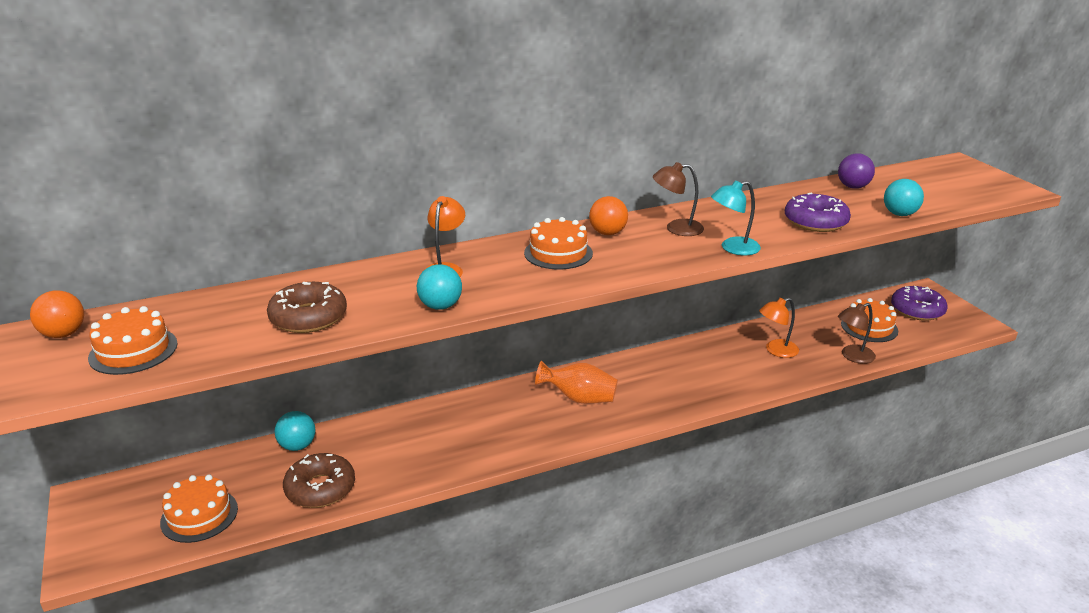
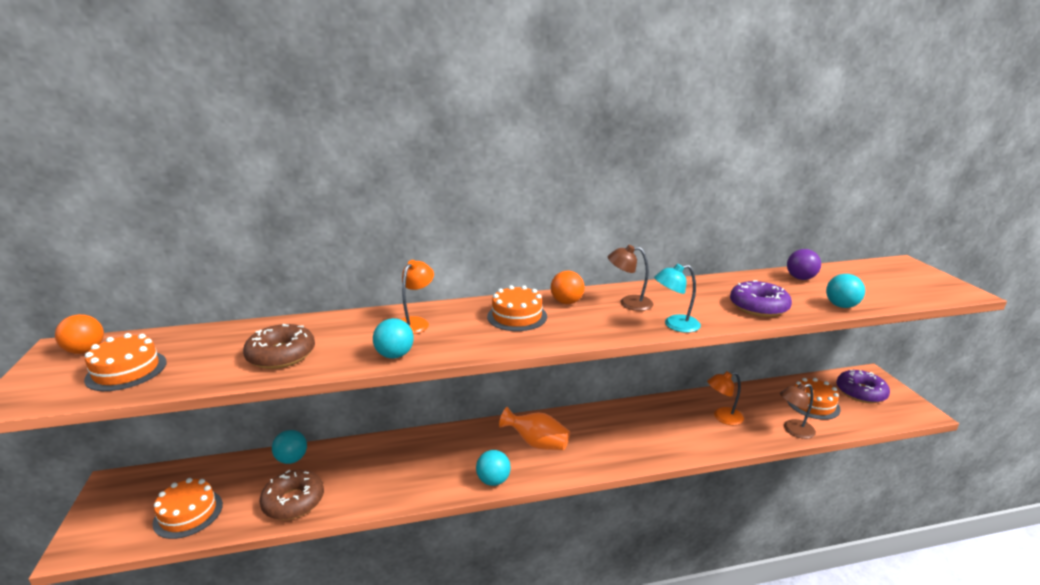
camera: 10 degrees right, 5 degrees down
(542, 441) = (493, 480): none -> turquoise ball

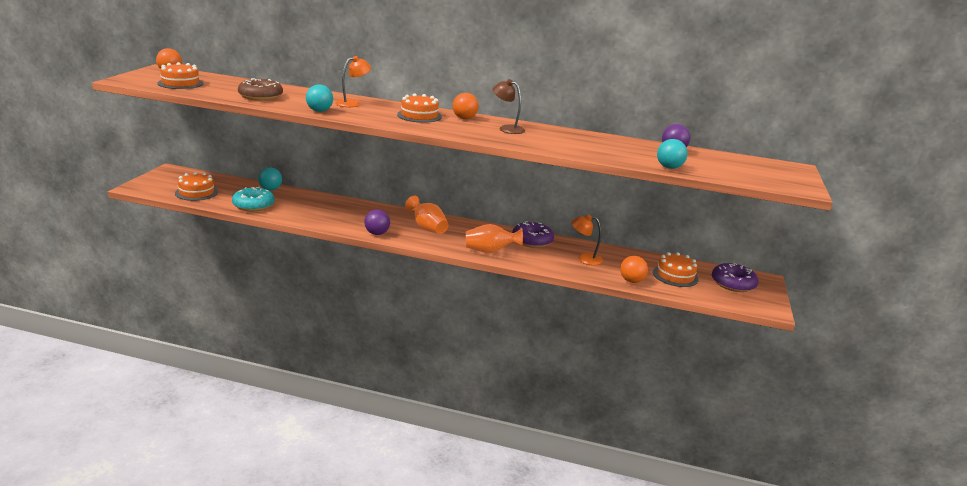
camera: 25 degrees right, 0 degrees up
(293, 501) = (253, 205): brown donut -> turquoise donut
(493, 480) = (377, 233): turquoise ball -> purple ball
(634, 450) = (490, 251): none -> orange vase
(675, 325) = (517, 143): turquoise lamp -> none
(758, 306) = (600, 152): purple donut -> purple donut (532, 240)
(793, 430) = (631, 281): brown lamp -> orange ball

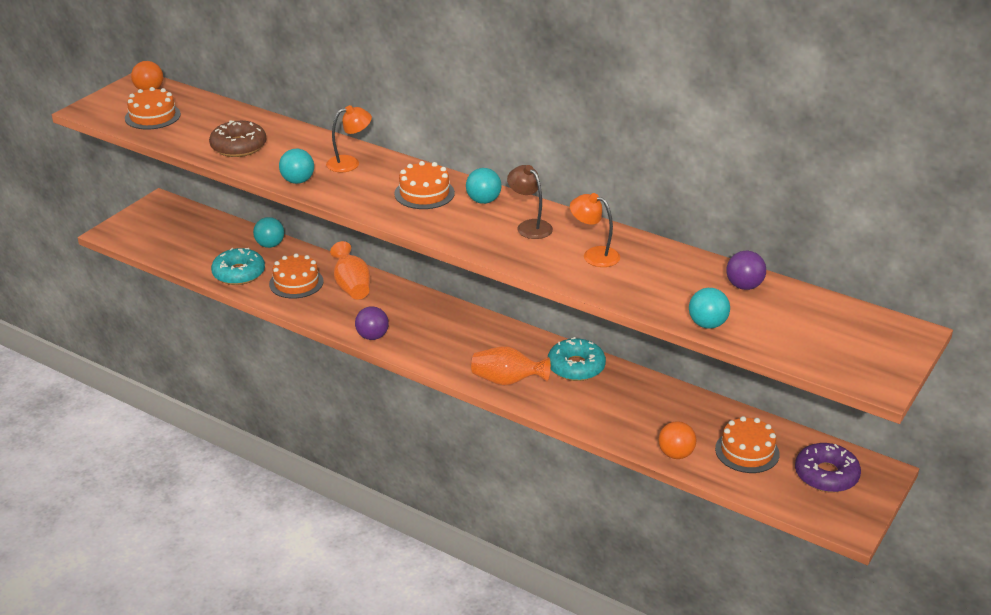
camera: 20 degrees right, 10 degrees up
(196, 192) = (178, 246): orange cake -> orange cake (296, 283)
(427, 228) = (443, 332): orange vase -> orange vase (352, 286)
(464, 118) = (483, 201): orange ball -> turquoise ball
(532, 240) = (576, 367): purple donut -> turquoise donut
(584, 258) = (632, 407): orange lamp -> orange lamp (594, 255)

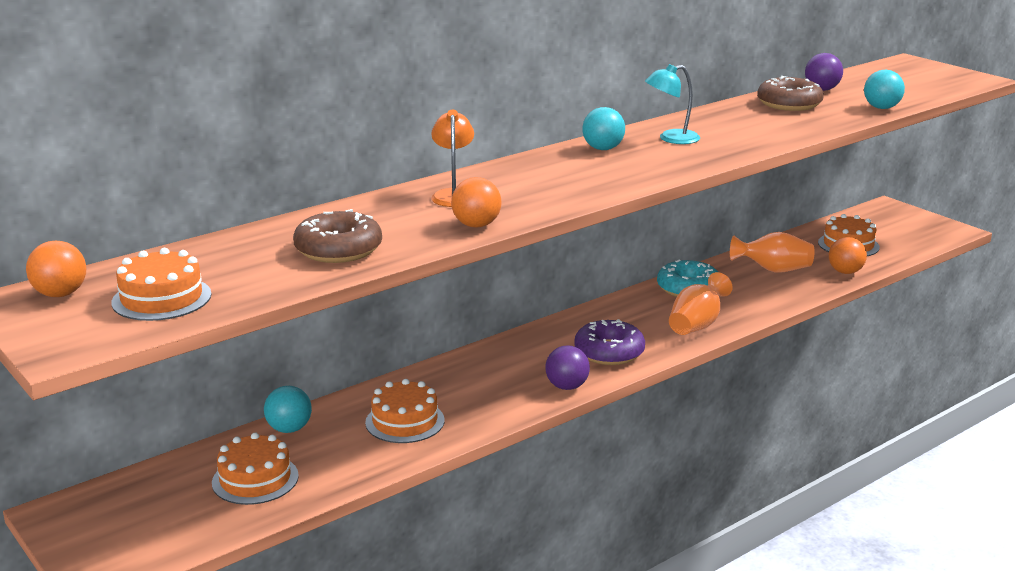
camera: 70 degrees left, 10 degrees down
(239, 273) = (343, 463): turquoise donut -> none
(298, 181) = (476, 225): turquoise ball -> orange ball
(352, 286) = (446, 384): orange vase -> orange vase (773, 270)
(424, 193) = (564, 170): orange cake -> orange cake (255, 479)
(529, 226) = (671, 139): brown lamp -> turquoise lamp
(594, 255) = (743, 124): orange lamp -> none
(678, 272) = (789, 104): none -> brown donut
(826, 475) = (887, 224): purple donut -> purple donut (609, 352)

